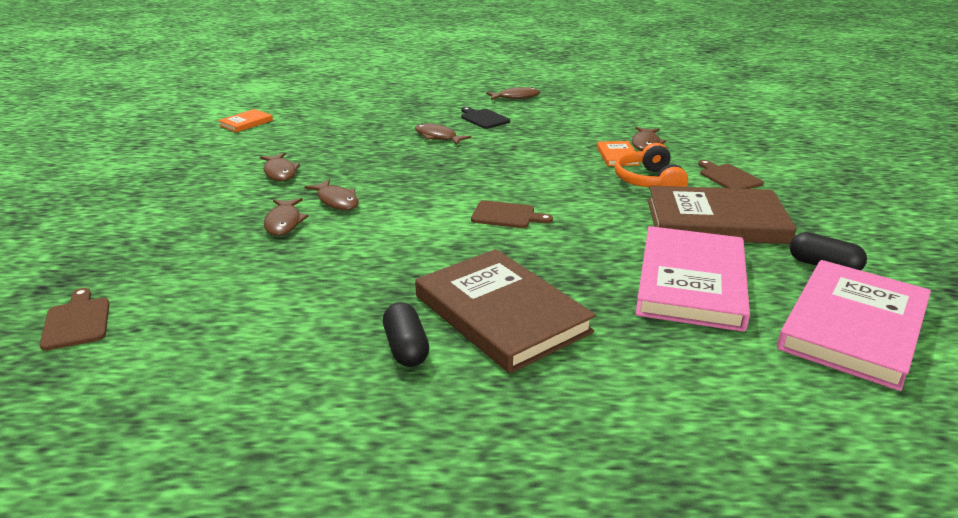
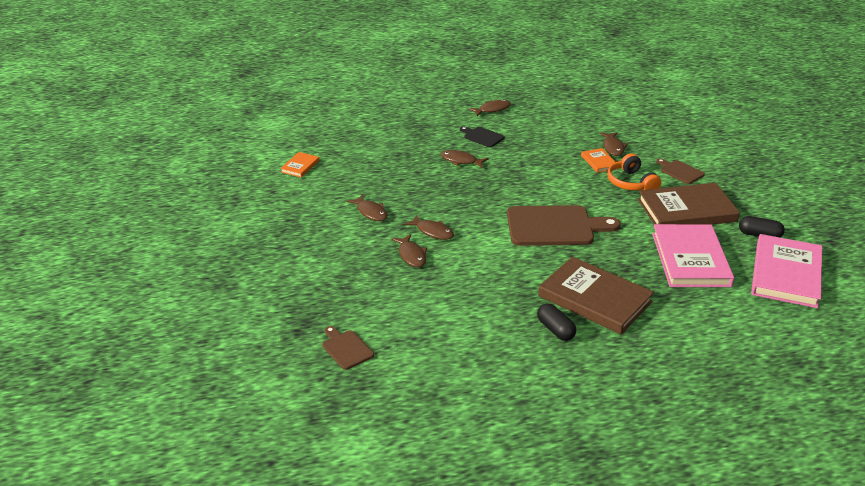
camera: 15 degrees left, 5 degrees up
(506, 215) = (554, 226): brown cutting board -> brown cutting board, size x2.06

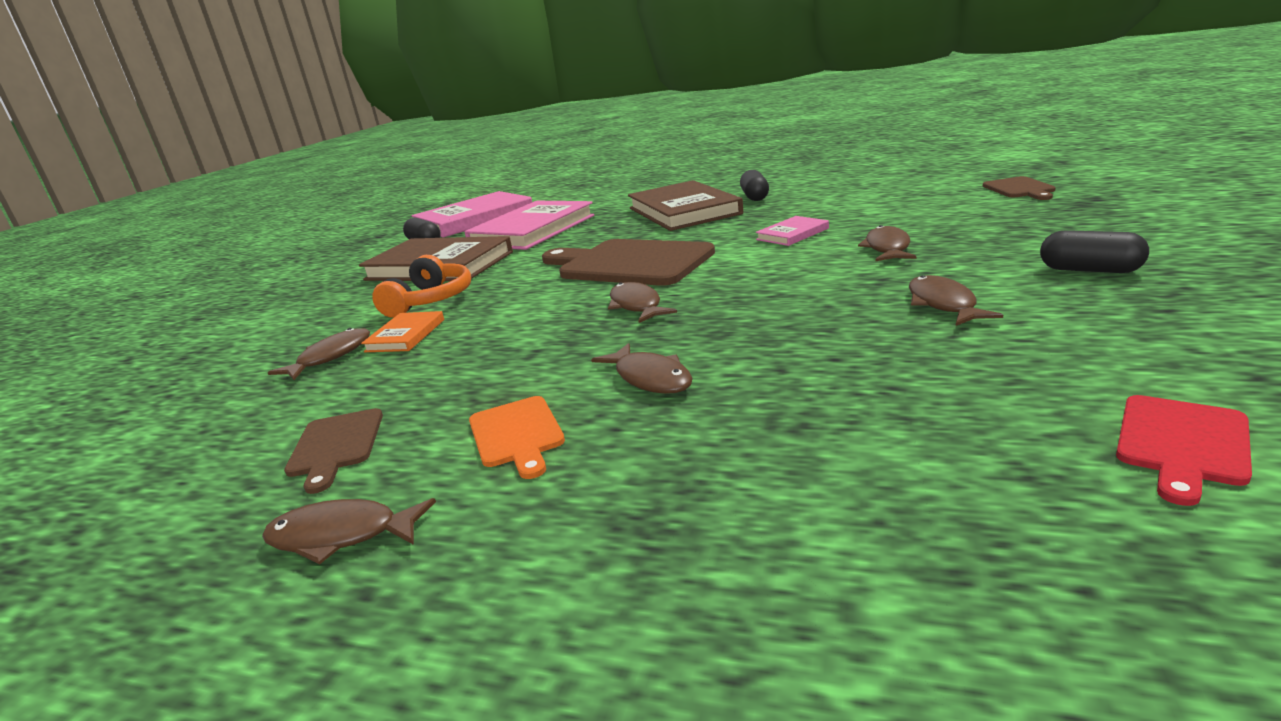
camera: 145 degrees left, 10 degrees down
(300, 166) = (1182, 443): orange book -> red cutting board
(312, 244) = (1089, 270): none -> black capsule
(432, 232) = (829, 270): brown fish -> brown fish (636, 306)
(478, 268) = (792, 234): none -> pink book
(482, 137) = (517, 434): black cutting board -> orange cutting board
(680, 171) = (337, 307): brown cutting board -> brown cutting board (336, 446)

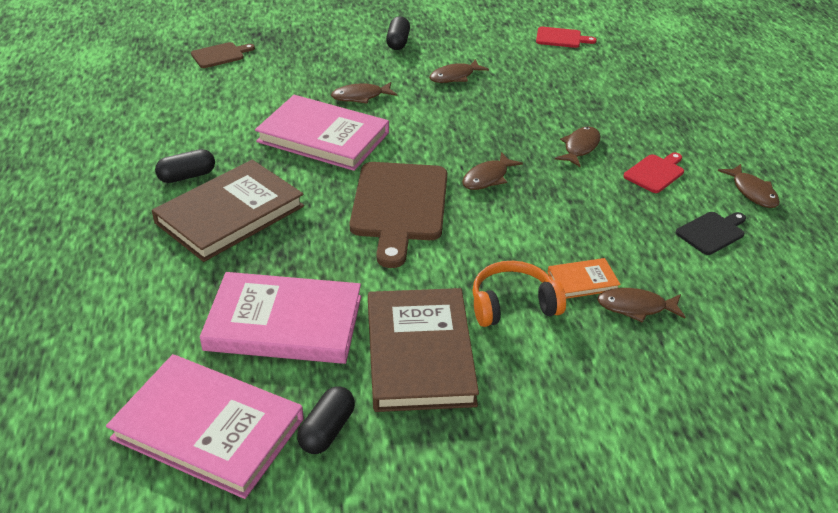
camera: 120 degrees left, 15 degrees up
(336, 446) = (712, 232): brown cutting board -> black cutting board
(517, 434) = (655, 173): orange cutting board -> red cutting board
(792, 234) = (323, 137): pink book -> pink book, size x2.18

